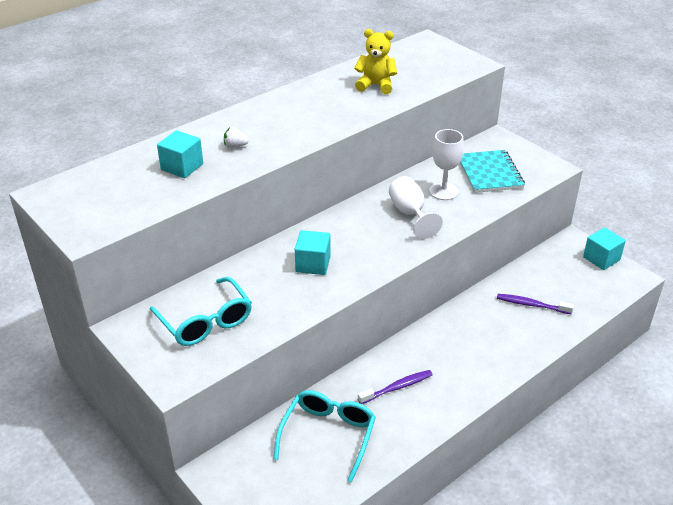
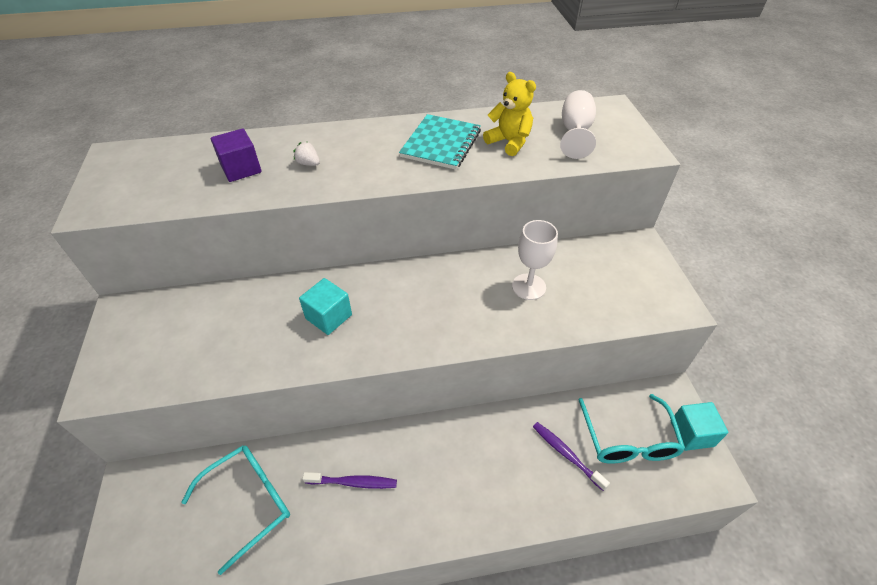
camera: 30 degrees right, 10 degrees up
(182, 167) = (241, 169): turquoise cube -> purple cube
(206, 322) = (183, 337): turquoise glasses -> turquoise glasses (628, 440)
(410, 214) = (471, 299): white goblet -> white goblet (575, 133)
(489, 173) = (597, 284): turquoise notebook -> turquoise notebook (441, 144)

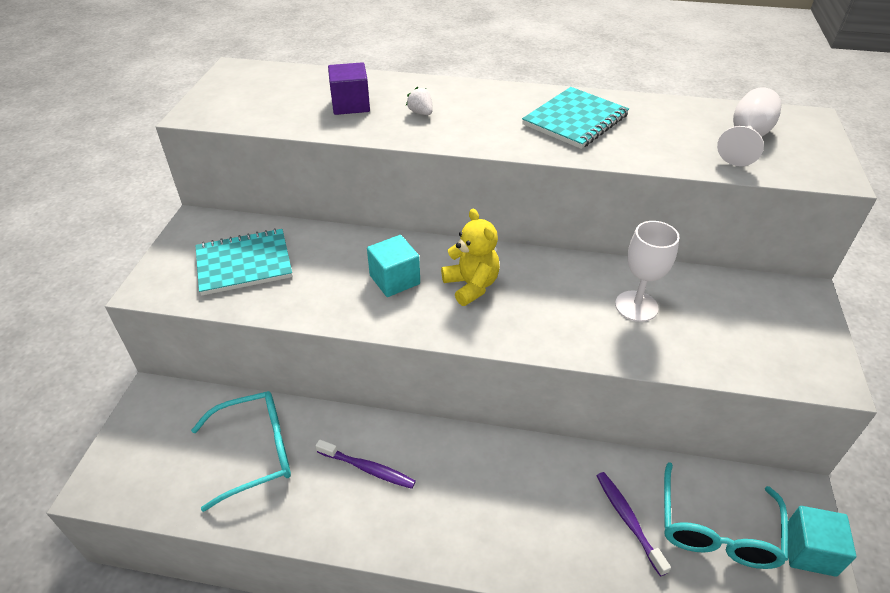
camera: 20 degrees right, 5 degrees down
(184, 339) = (244, 264): none -> turquoise notebook
(509, 142) = (658, 133): yellow teddy bear -> yellow teddy bear (471, 286)

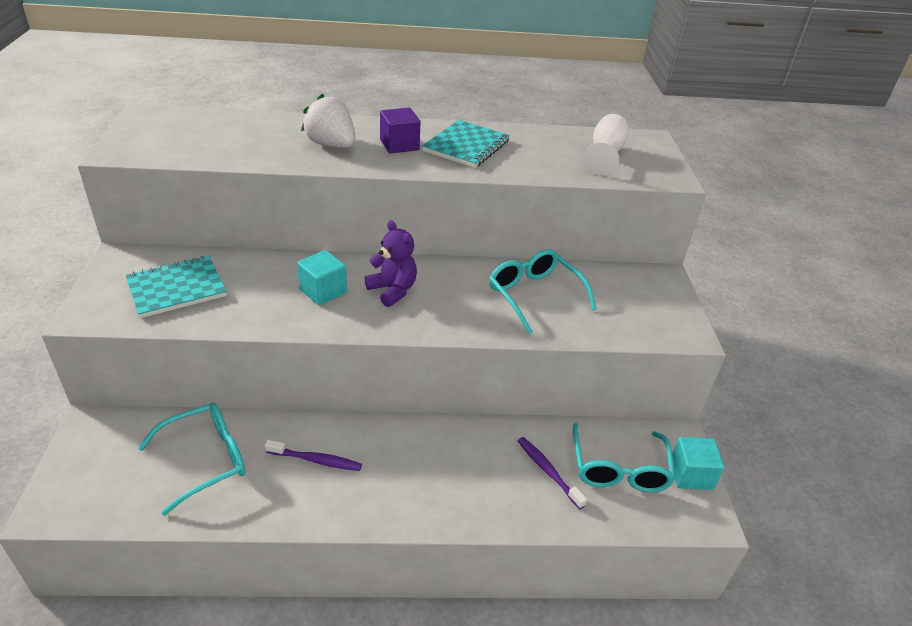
camera: 15 degrees left, 5 degrees down
(350, 105) = (265, 141): purple cube -> purple cube (399, 145)
(421, 113) = (331, 145): white strawberry -> white strawberry, size x2.15
(471, 286) = (392, 290): yellow teddy bear -> purple teddy bear
(636, 306) = (534, 295): white goblet -> turquoise glasses

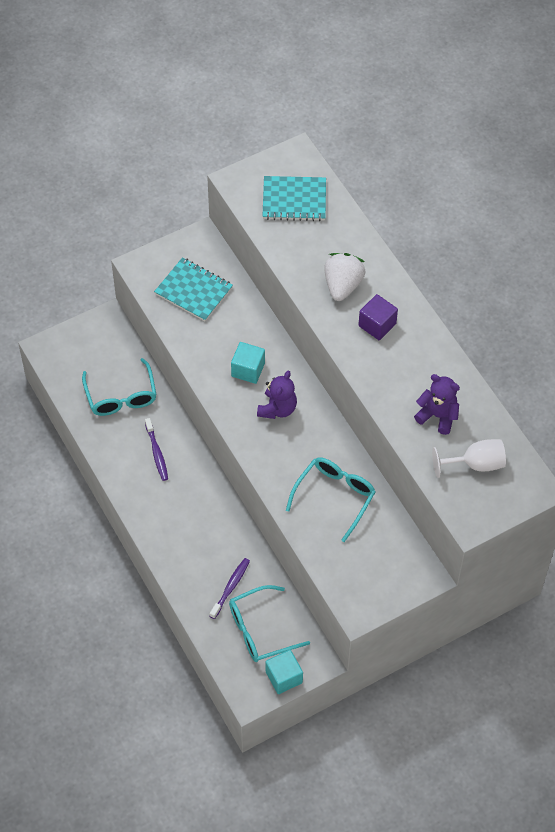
camera: 65 degrees right, 20 degrees up
(206, 460) = (121, 396): turquoise glasses -> turquoise glasses turned 45 degrees clockwise
(466, 146) = (411, 366): turquoise notebook -> turquoise notebook (294, 200)
(535, 153) = (438, 416): none -> purple teddy bear

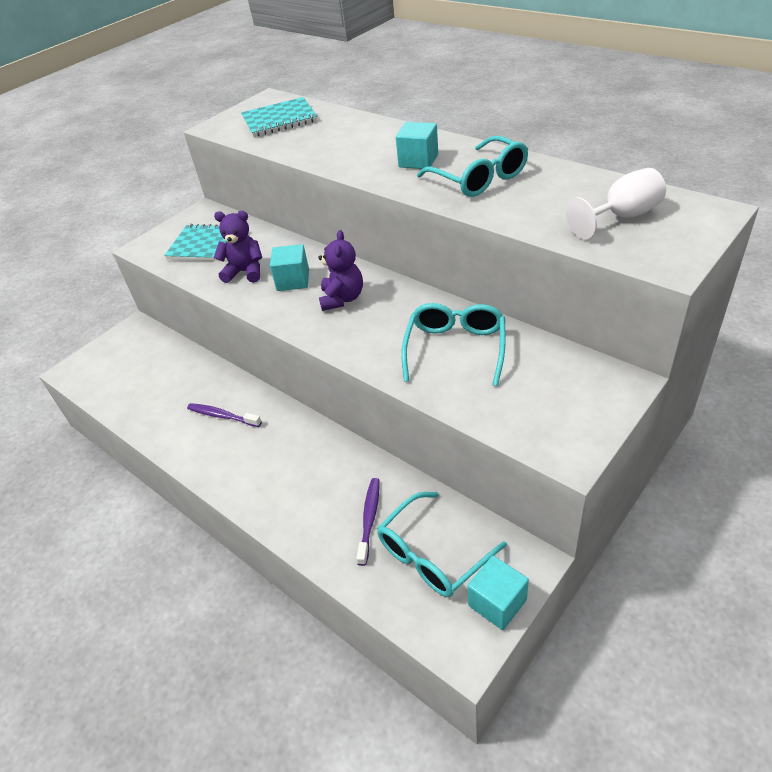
camera: 15 degrees left, 15 degrees down
(121, 396) = (166, 381): turquoise glasses -> turquoise glasses (479, 178)
(156, 453) = (222, 416): purple toothbrush -> purple toothbrush turned 150 degrees clockwise
(342, 285) = (362, 149): white strawberry -> none
(377, 325) = (418, 161): purple cube -> turquoise cube
(438, 416) = (541, 197): purple teddy bear -> purple teddy bear (245, 272)

